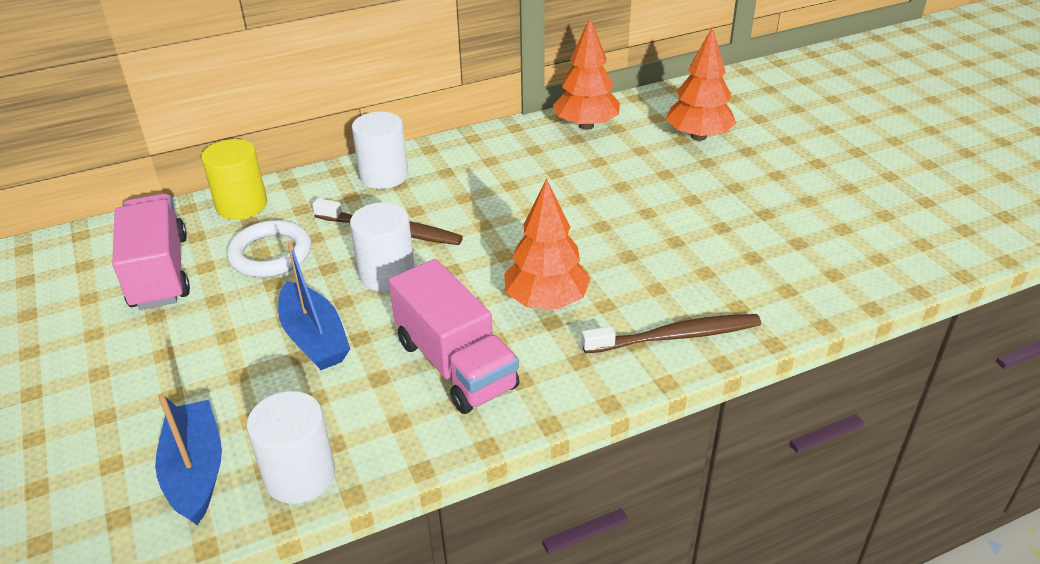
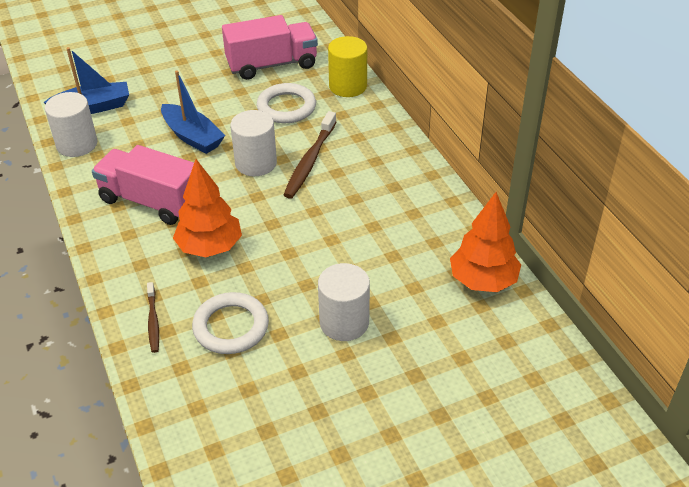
camera: 90 degrees right, 5 degrees up
(314, 338) = (192, 137): blue boat -> blue boat turned 105 degrees counterclockwise
(384, 176) = (387, 151): white cylinder -> white cylinder (344, 322)
(455, 364) = (152, 201): pink truck -> pink truck turned 60 degrees clockwise
(672, 274) = (231, 327): none -> white ring
(675, 336) = (153, 321): brown toothbrush -> brown toothbrush, size x0.58
(698, 136) = (467, 373): orange tree -> none

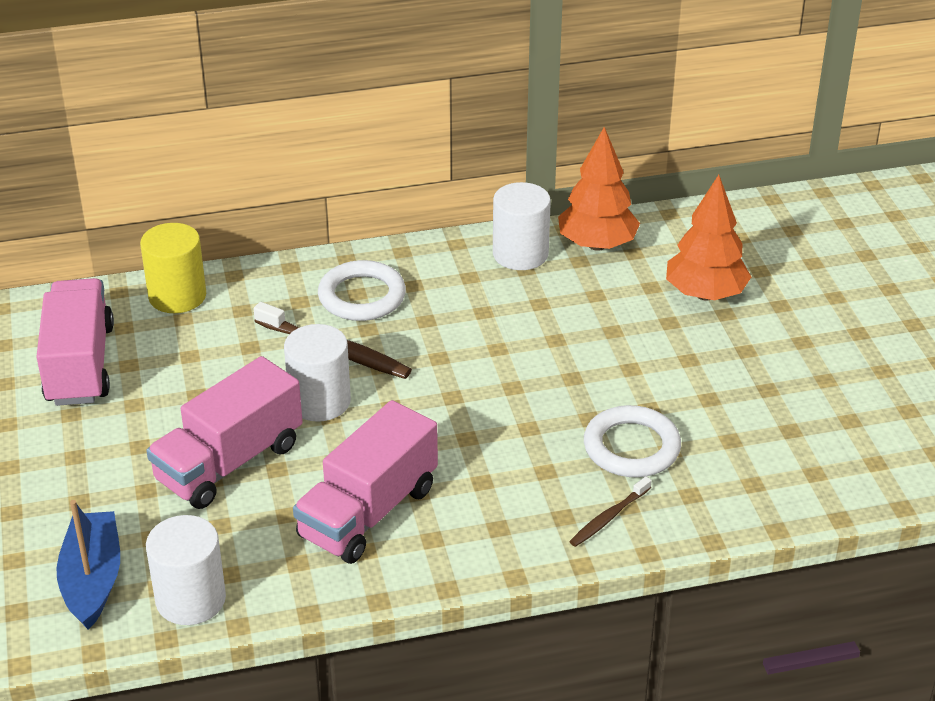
camera: 80 degrees left, 5 degrees down
(153, 321) = (609, 517): brown toothbrush -> brown toothbrush turned 135 degrees clockwise
(192, 137) = (229, 462): blue boat -> pink truck
(210, 247) = (483, 457): orange tree -> orange tree (705, 294)
(286, 107) = (200, 360): white ring -> white ring (362, 296)
(344, 322) = (641, 354): white cylinder -> white cylinder (520, 254)

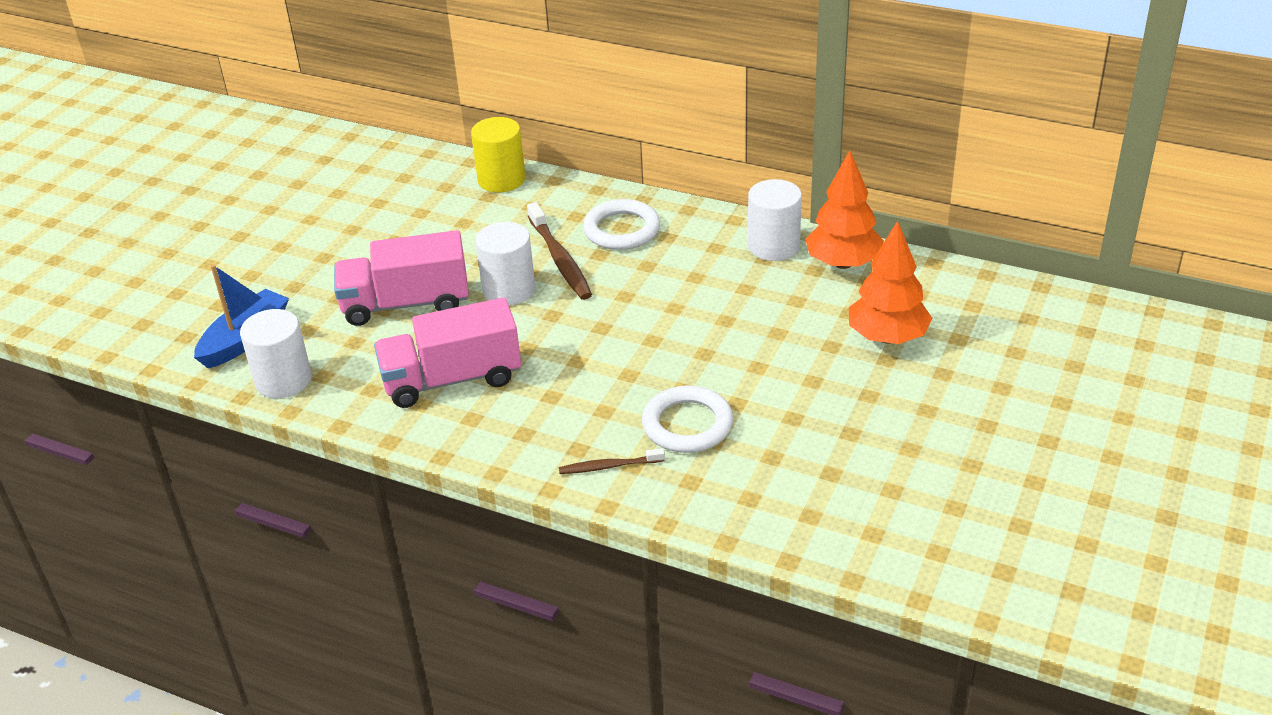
camera: 40 degrees right, 0 degrees up
(80, 365) = (392, 200): pink truck -> none

